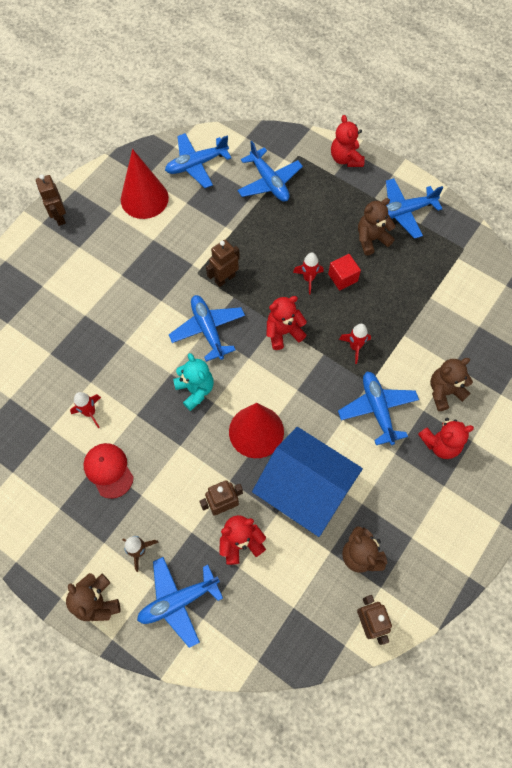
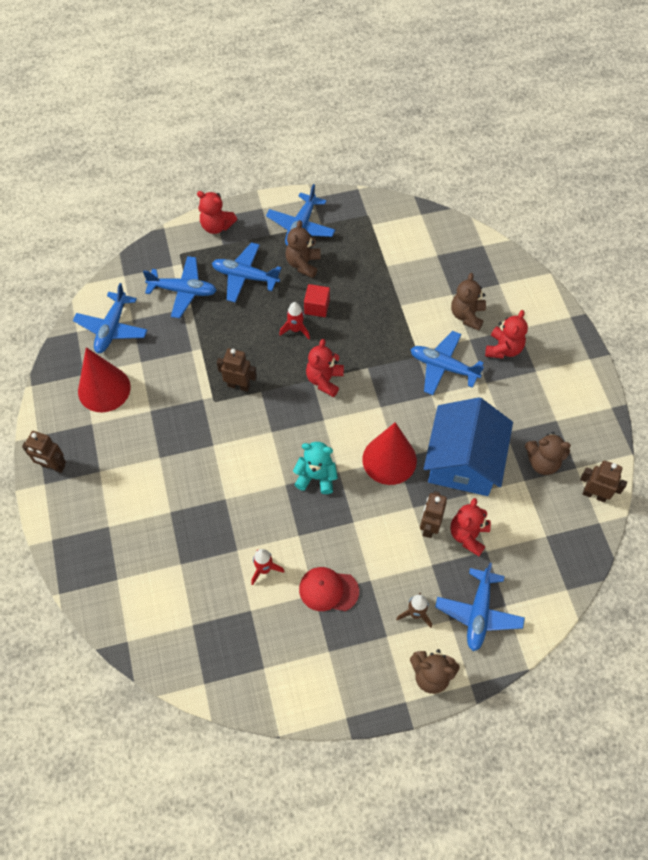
camera: 50 degrees left, 5 degrees down
(208, 330) = (272, 430): blue plane -> blue plane (245, 277)
(225, 278) = (239, 385): brown robot -> brown robot turned 105 degrees clockwise
(304, 489) = (463, 461): blue house -> blue house turned 60 degrees counterclockwise
(355, 347) = (381, 343): red rocket -> none

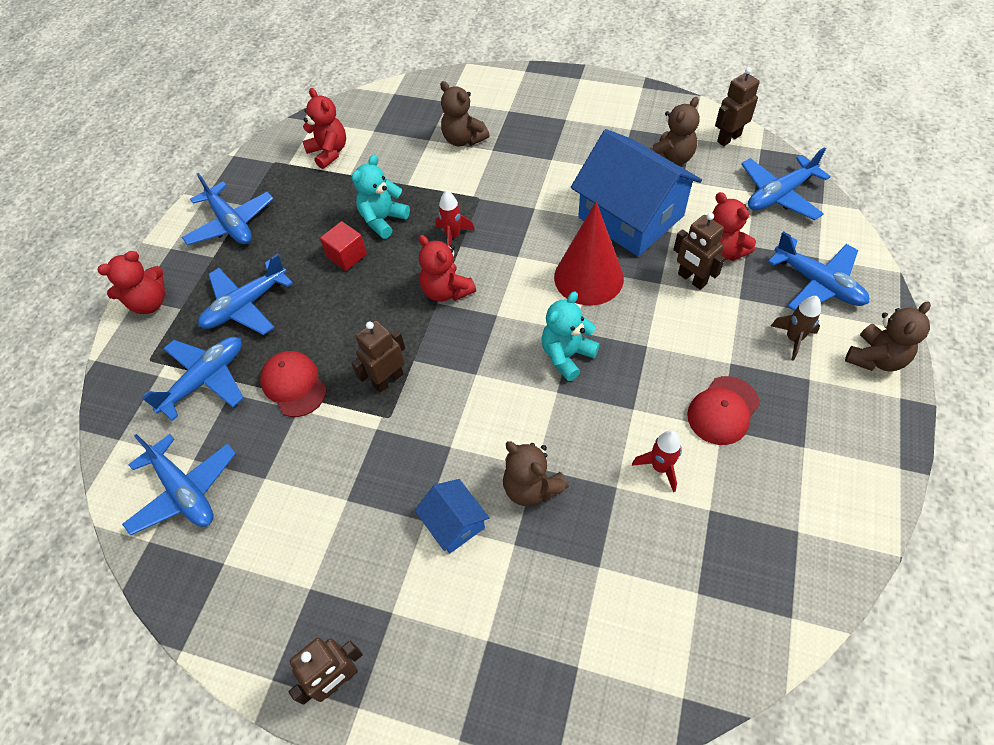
camera: 55 degrees left, 5 degrees down
(104, 389) = (268, 545): red cone -> none
(166, 473) = (454, 523): none -> blue house
(206, 338) = (294, 385): none -> red cap
(295, 329) = (359, 288): red rocket -> red rocket (453, 236)
(303, 264) = (280, 243): brown teddy bear -> brown teddy bear (531, 487)
(360, 309) = (383, 220): none -> turquoise teddy bear
(443, 367) = (509, 183): blue plane -> blue plane (779, 195)
(503, 349) = (523, 130): red teddy bear -> red teddy bear (329, 152)

